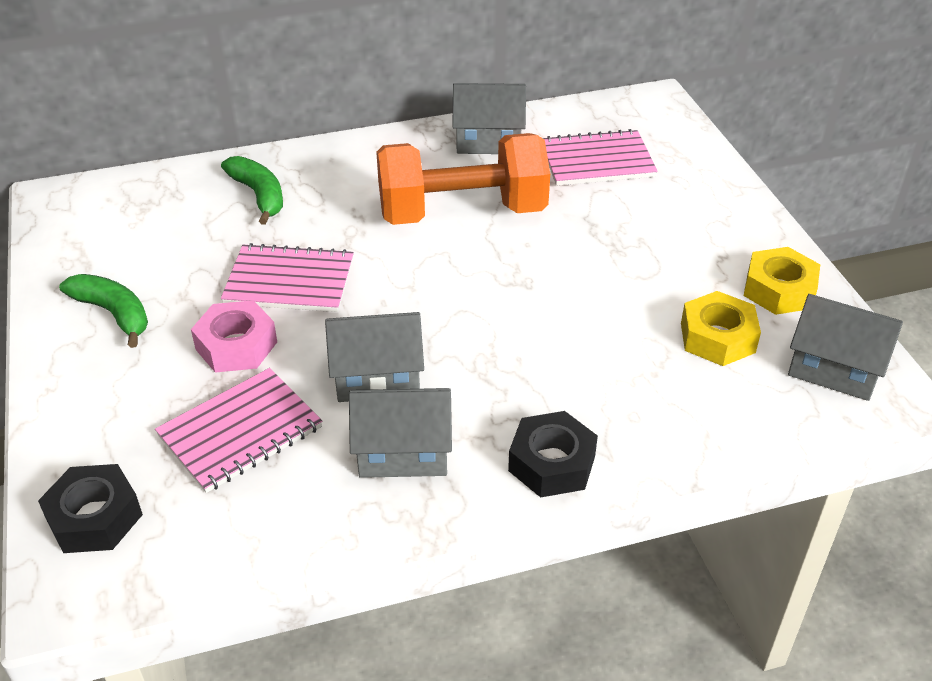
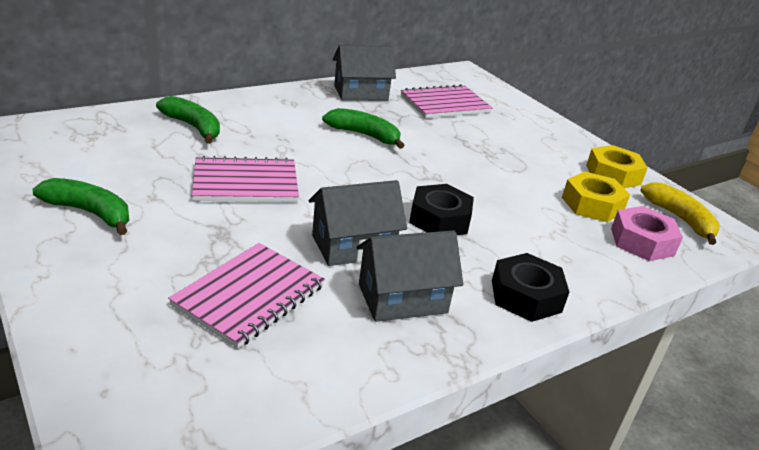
camera: 20 degrees left, 10 degrees down
(94, 517) = (128, 383): black nut -> black nut (439, 219)
(236, 345) = (218, 230): pink nut -> pink nut (642, 242)
(462, 213) = (364, 135): orange dumbbell -> green banana
(834, 369) = (680, 219): grey house -> yellow banana

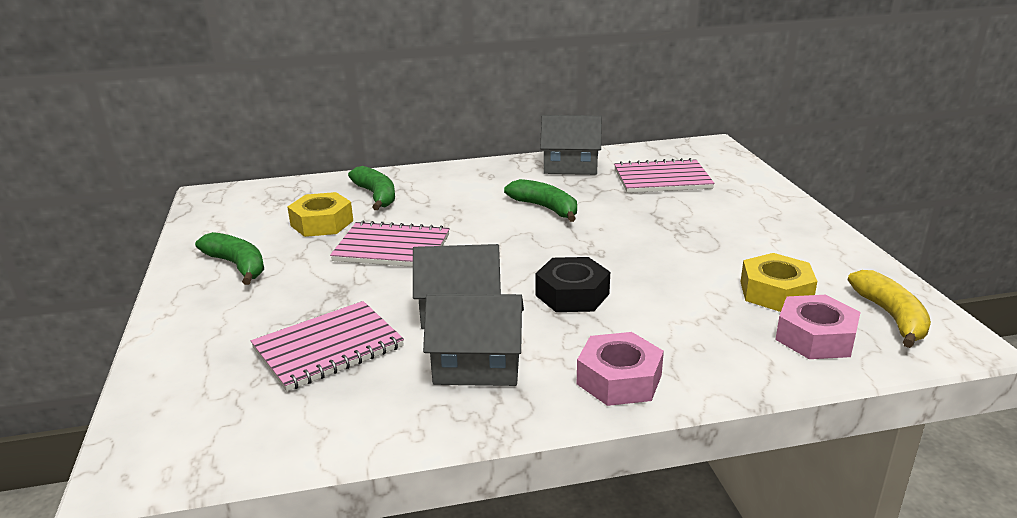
camera: 25 degrees right, 5 degrees down
(526, 296) = (619, 379): black nut -> pink nut
(613, 174) = (830, 261): yellow nut -> yellow nut (322, 223)

